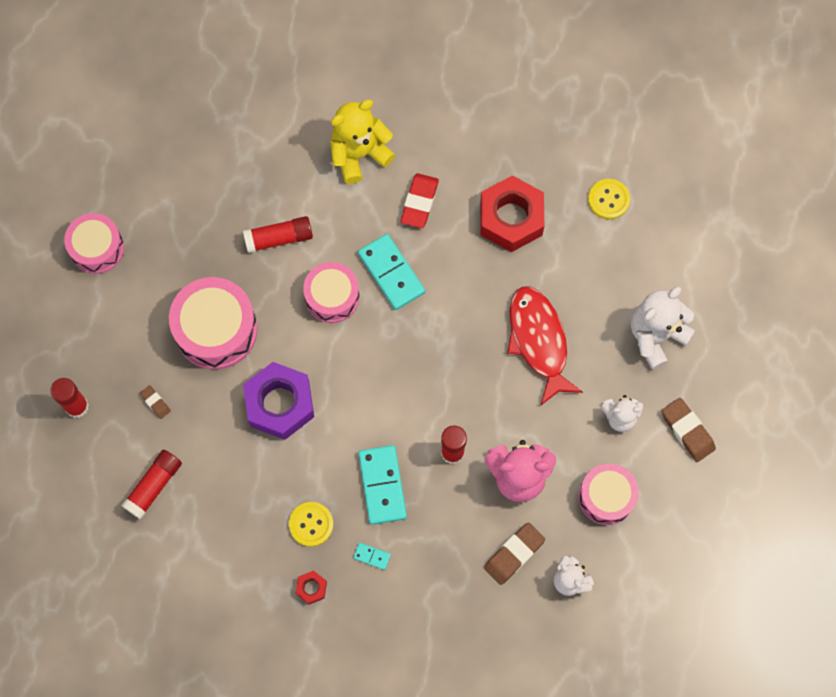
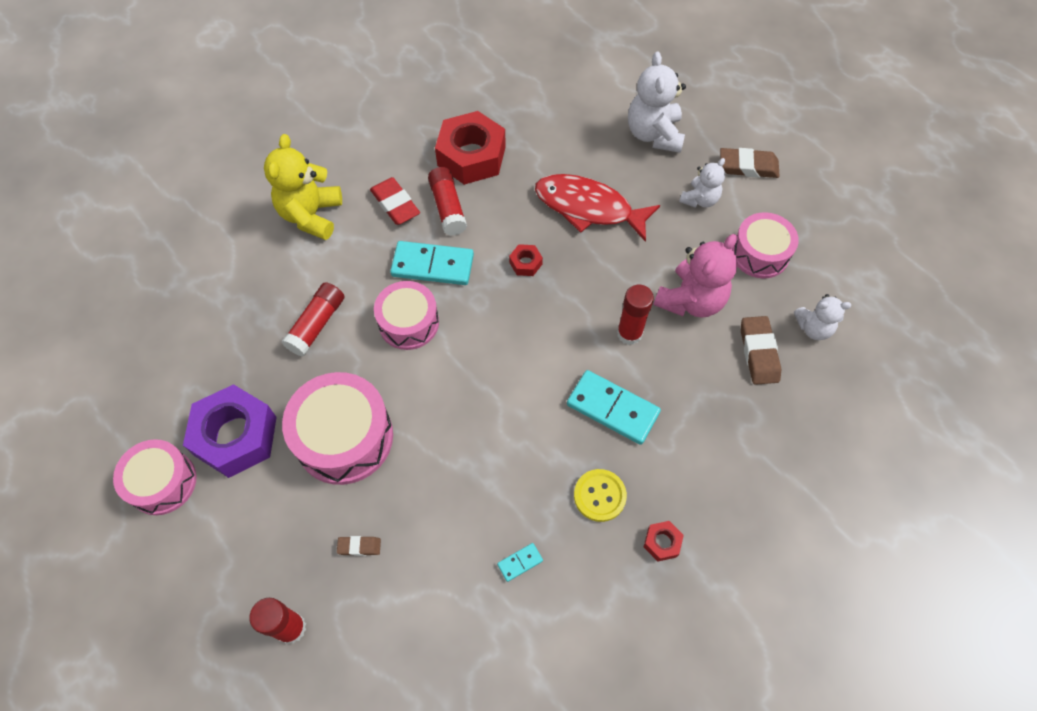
camera: 50 degrees left, 10 degrees down
(154, 486) = (439, 614): red glue stick -> red glue stick (448, 208)
(280, 404) = (463, 436): purple nut -> purple nut (236, 436)
(372, 556) = (672, 466): turquoise domino -> turquoise domino (520, 562)
(449, 335) = (525, 263): none -> red nut
(608, 199) = (519, 90): yellow button -> none

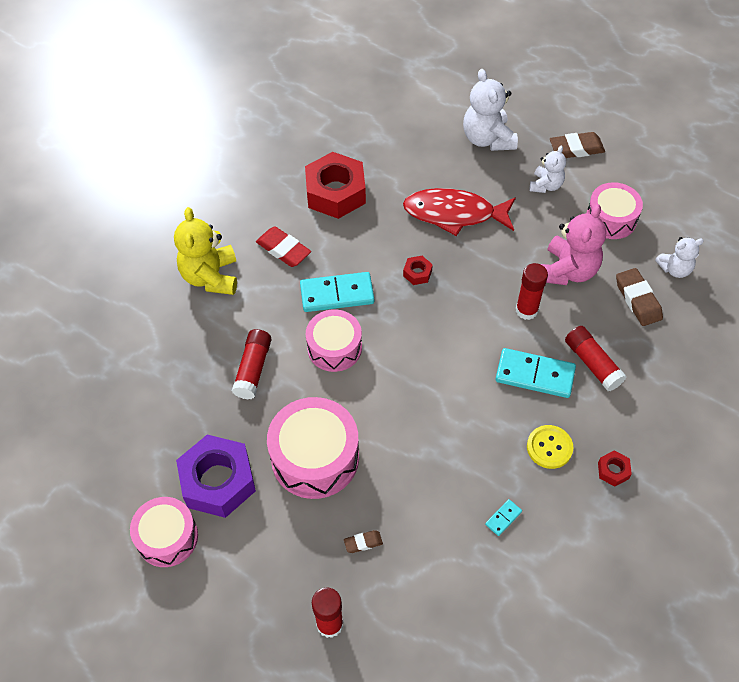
camera: 15 degrees left, 5 degrees down
(448, 208) = (331, 242): red glue stick -> red glue stick (592, 363)

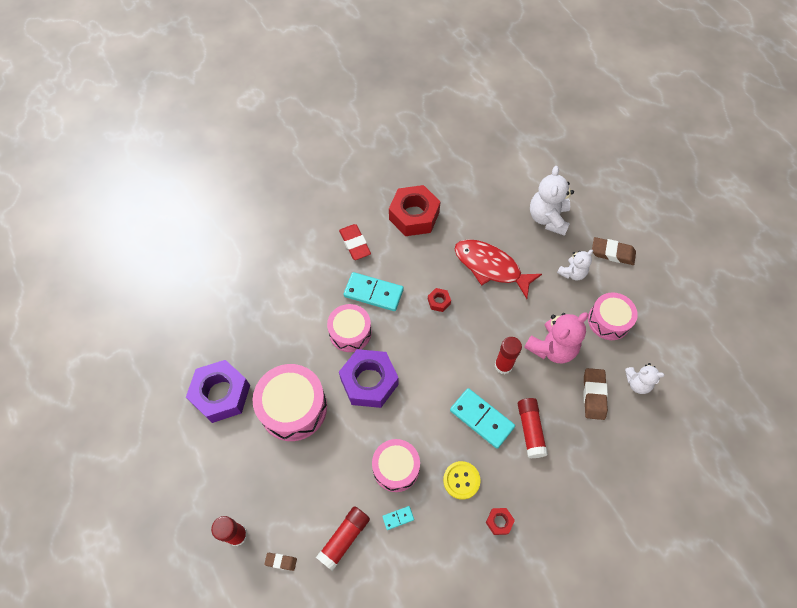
camera: 25 degrees right, 5 degrees up
(167, 537) = (168, 418): pink drum -> pink drum (396, 468)
(211, 277) = (296, 243): yellow teddy bear -> none
(253, 369) = (287, 323): red glue stick -> red glue stick (344, 538)
(363, 542) = (291, 487): brown eraser -> brown eraser (281, 561)
(387, 391) = (369, 381): none -> purple nut

